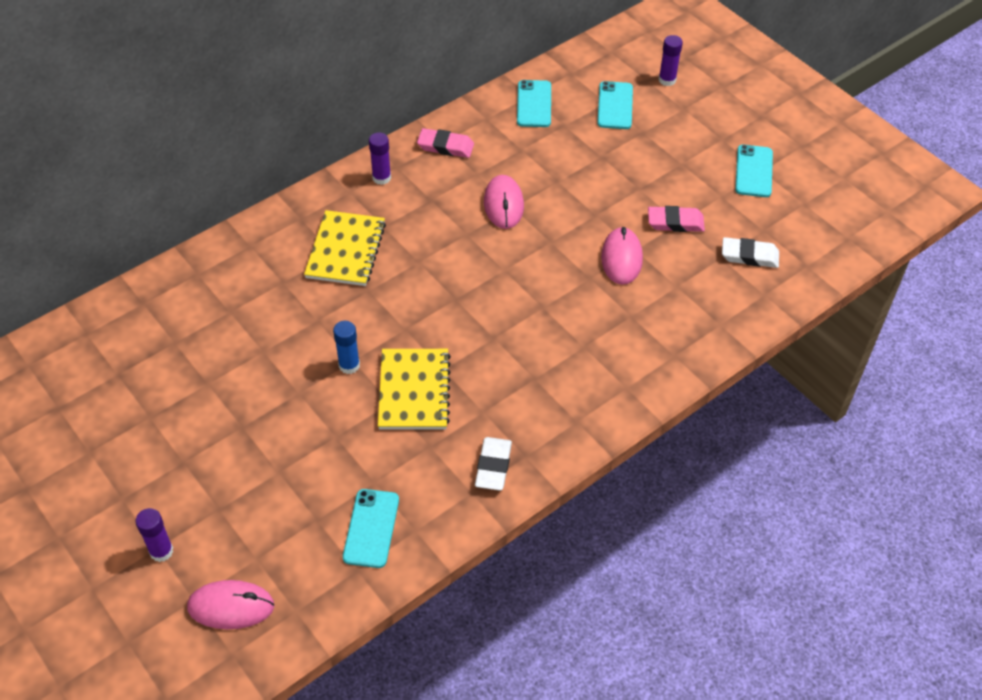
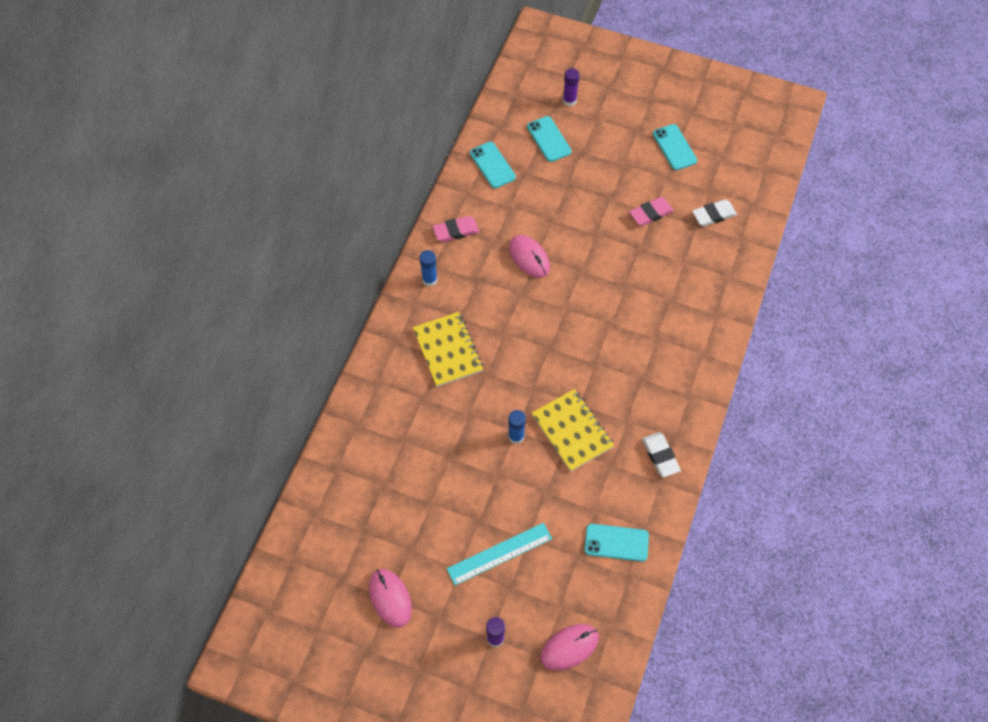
camera: 30 degrees left, 10 degrees up
(236, 470) = (499, 553): none -> turquoise ruler
(371, 528) = (616, 543): turquoise phone -> turquoise phone turned 60 degrees counterclockwise
(381, 178) = (429, 279): purple glue stick -> blue glue stick
(621, 258) = (635, 259): pink mouse -> pink mouse (390, 598)

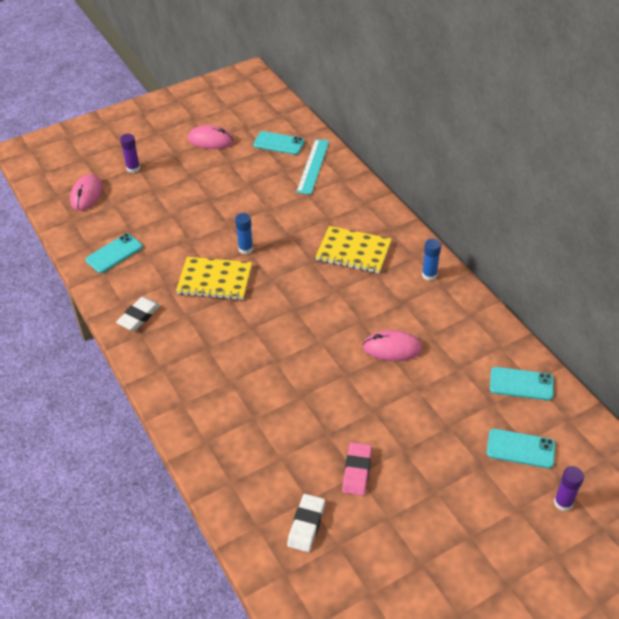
camera: 130 degrees right, 15 degrees down
(456, 231) = (465, 316): pink eraser -> none
(499, 553) = (178, 197): turquoise ruler -> turquoise ruler (313, 166)
(660, 456) = (139, 316): white eraser -> white eraser turned 75 degrees counterclockwise
(674, 147) = (421, 556): turquoise phone -> turquoise phone (279, 143)

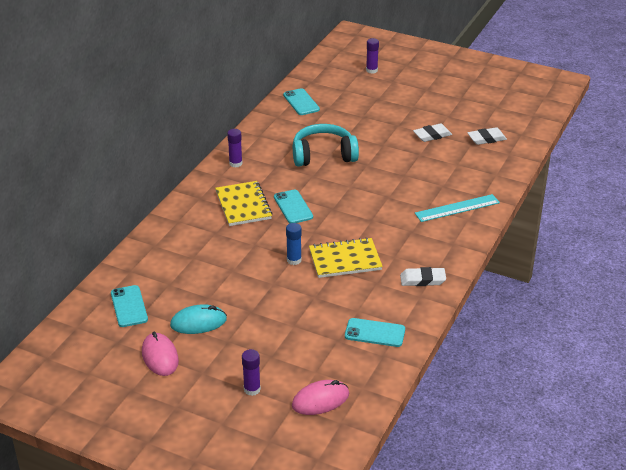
camera: 125 degrees left, 10 degrees down
(215, 280) = (345, 260): yellow notebook -> yellow notebook turned 75 degrees counterclockwise
(226, 169) = (198, 322): none -> turquoise mouse
(313, 166) = (148, 270): turquoise ruler -> turquoise ruler (457, 208)
(357, 471) = (432, 135): pink eraser -> white eraser
(392, 348) = (323, 155): pink mouse -> turquoise headphones
(429, 275) = (235, 163): blue glue stick -> purple glue stick
(520, 449) = (351, 90): turquoise phone -> turquoise phone (293, 207)

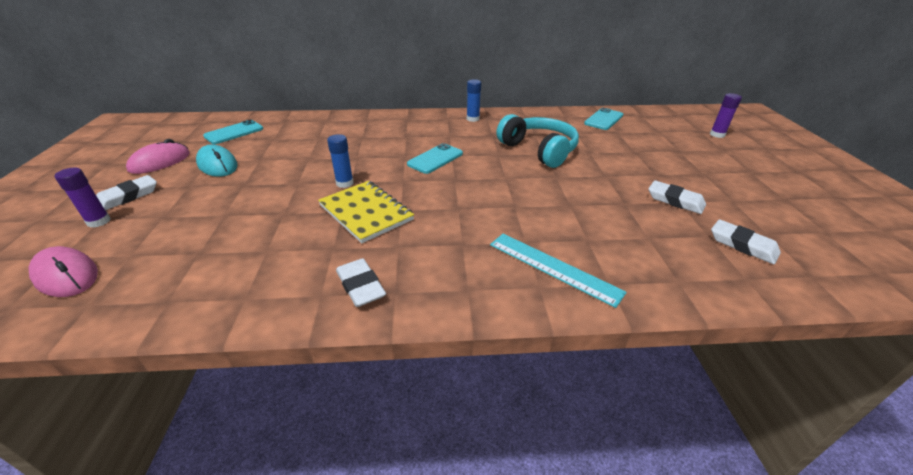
camera: 60 degrees right, 0 degrees up
(219, 375) = (128, 196): none -> white eraser
(235, 163) = (473, 119): purple glue stick -> blue glue stick
(243, 205) = (414, 137): yellow notebook -> none
(375, 333) = (220, 278): turquoise phone -> none

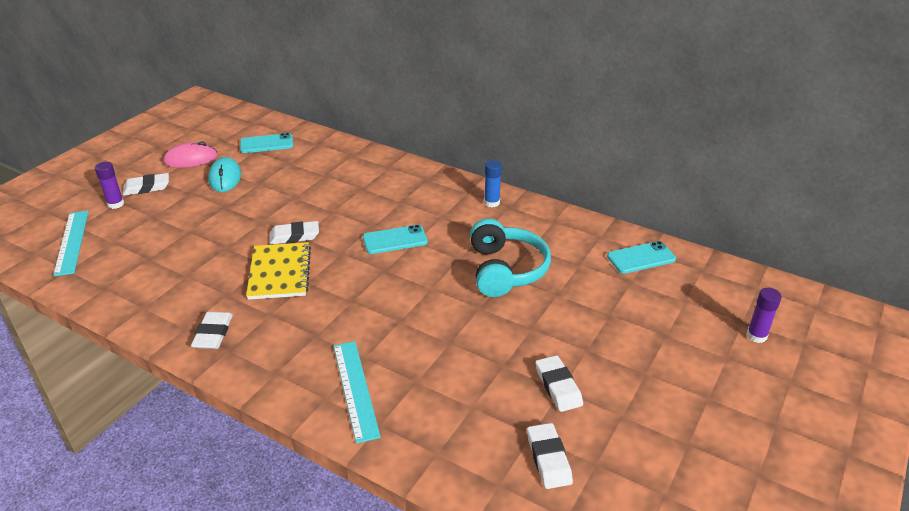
camera: 35 degrees right, 0 degrees up
(66, 275) = (71, 242): pink mouse -> turquoise ruler
(345, 183) = (294, 236): blue glue stick -> white eraser

